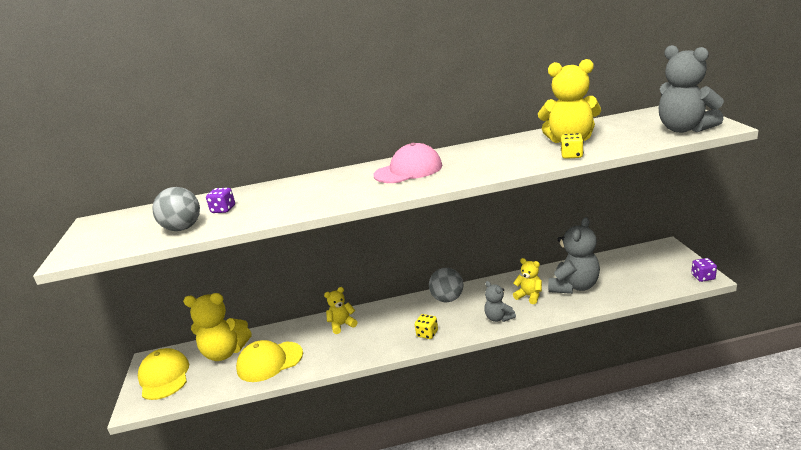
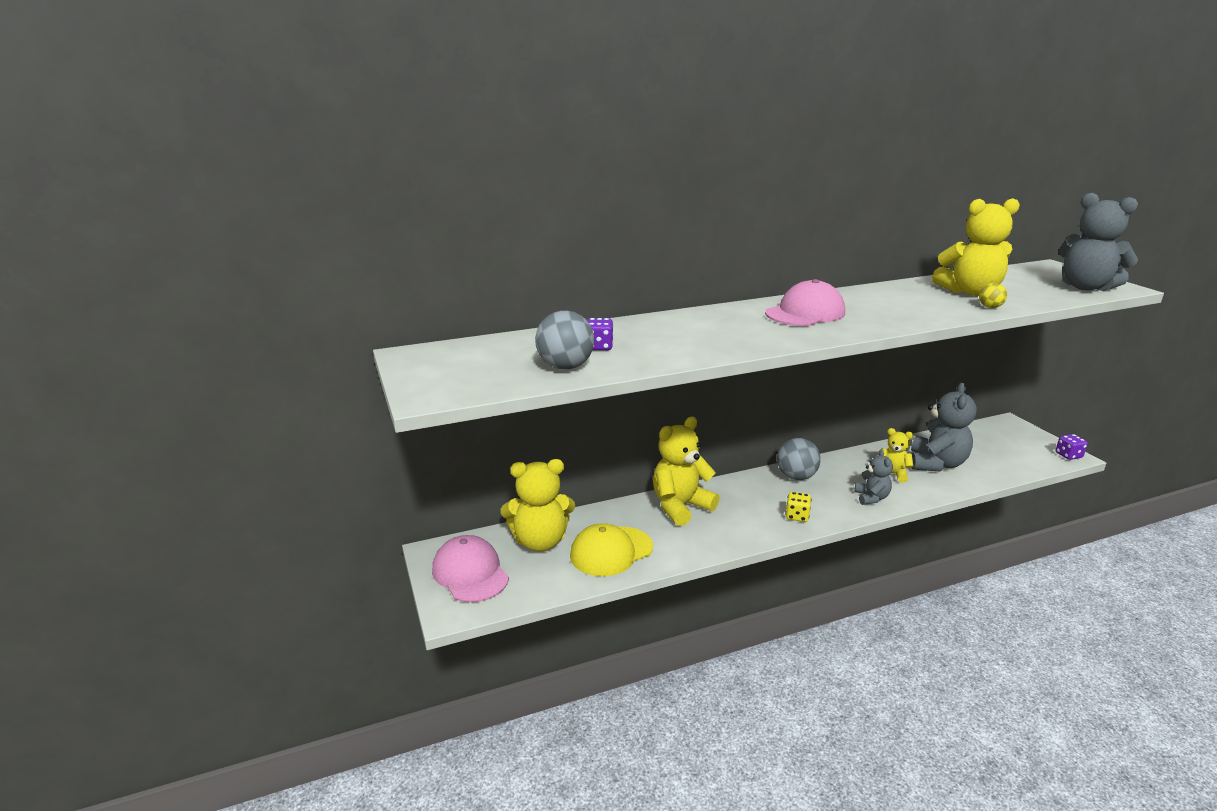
camera: 15 degrees left, 0 degrees up
(164, 377) = (470, 573): yellow cap -> pink cap
(342, 325) = (680, 506): yellow teddy bear -> yellow teddy bear, size x1.80
(498, 318) = (871, 498): grey teddy bear -> grey teddy bear turned 135 degrees counterclockwise
(571, 155) = (990, 307): yellow dice -> yellow ball

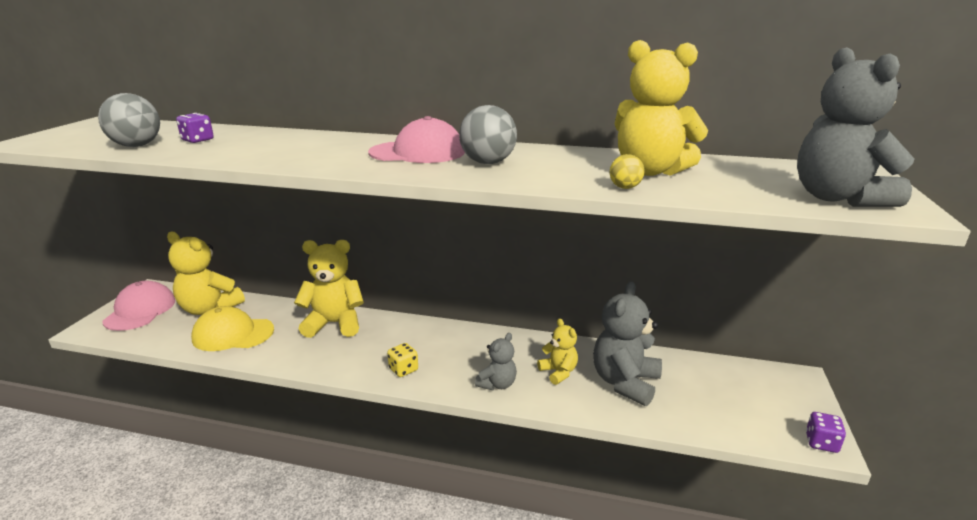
camera: 35 degrees right, 0 degrees up
(796, 477) = (464, 338): grey ball -> grey ball (488, 162)
(936, 464) = (625, 382): grey teddy bear -> grey teddy bear turned 150 degrees clockwise

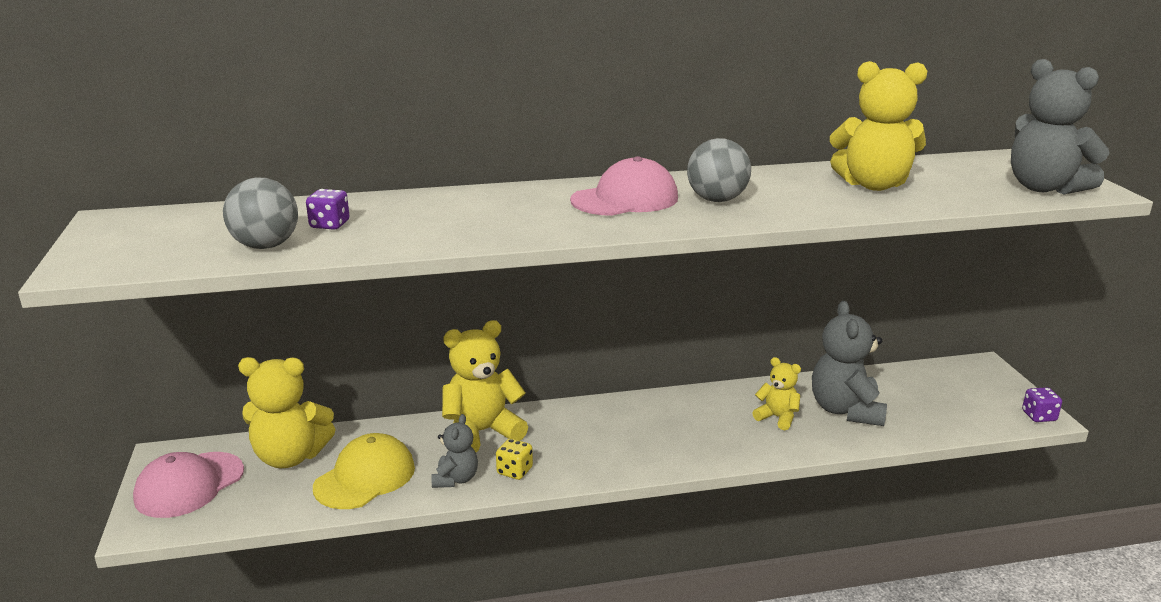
camera: 25 degrees left, 0 degrees up
(140, 310) = (189, 485): pink cap -> pink cap turned 120 degrees counterclockwise
(233, 334) = (365, 477): yellow cap -> yellow cap turned 150 degrees clockwise
(403, 369) = (619, 459): yellow dice -> yellow dice (514, 471)
(497, 384) = (730, 445): grey teddy bear -> grey teddy bear (455, 479)
(625, 187) = (878, 206): yellow ball -> none

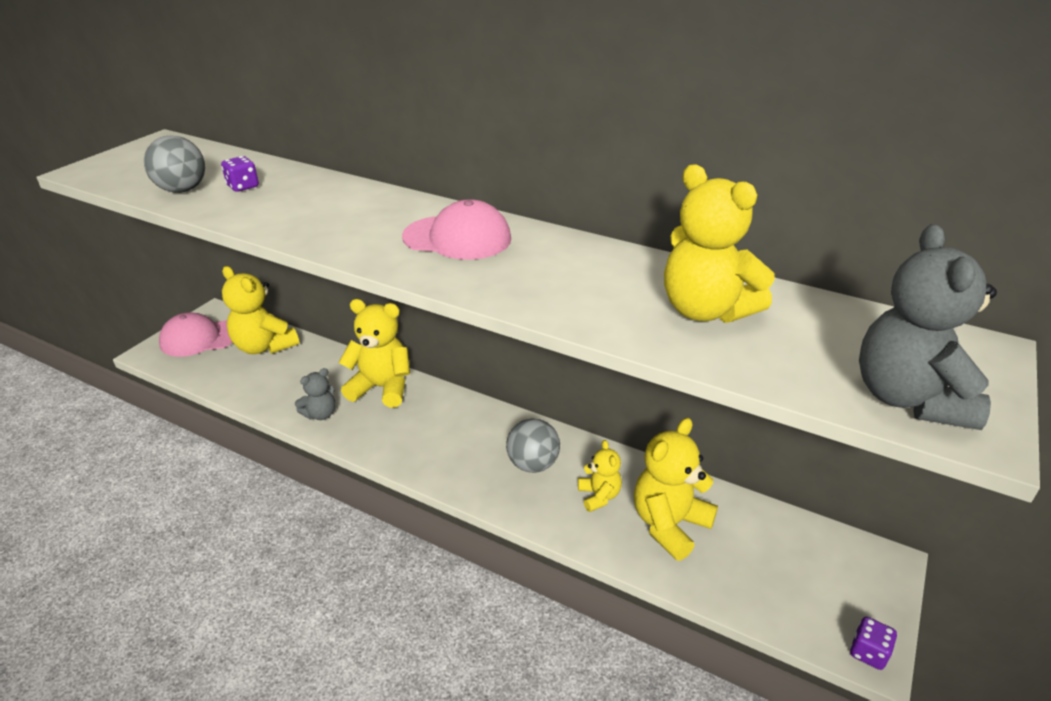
camera: 40 degrees right, 10 degrees up
(365, 477) = (279, 383): yellow cap -> none
(514, 471) = (359, 429): yellow dice -> none
(716, 200) = (525, 267): grey ball -> grey ball (533, 464)
(845, 410) = (669, 524): grey teddy bear -> yellow teddy bear

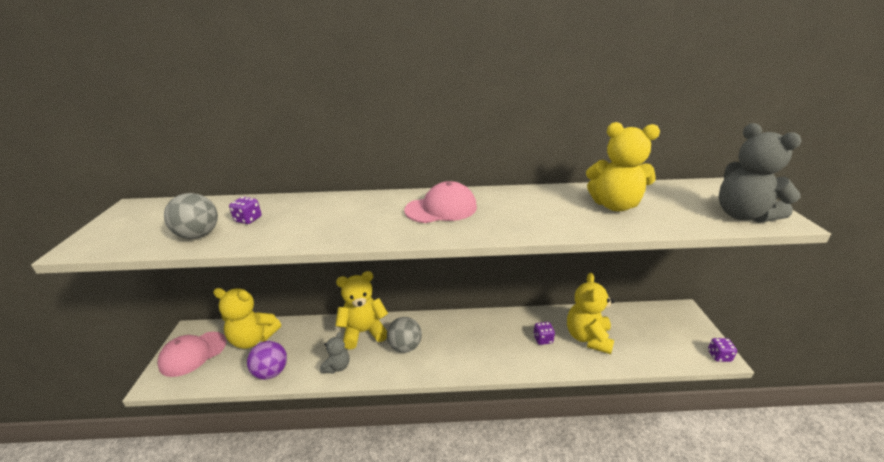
camera: 30 degrees left, 5 degrees down
(253, 390) = (271, 372): none -> purple ball
(533, 464) = (494, 338): grey ball -> grey ball (405, 346)
(599, 496) = (543, 339): yellow teddy bear -> purple dice

